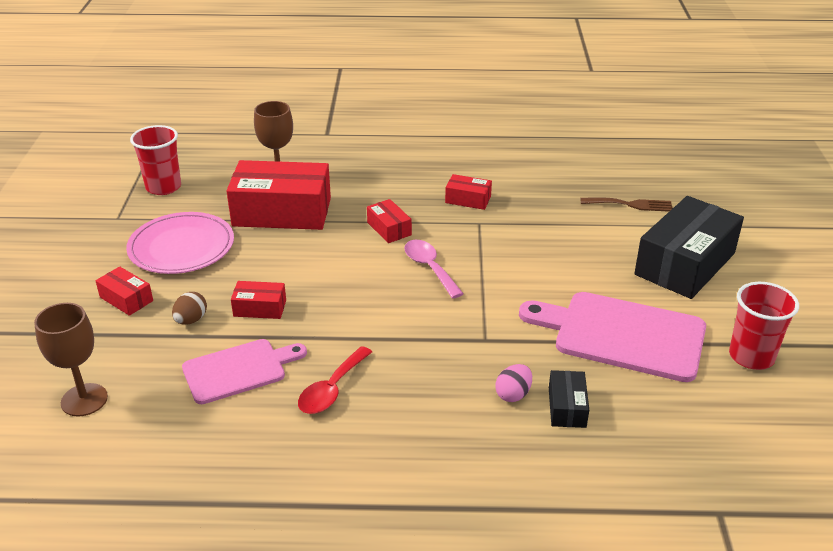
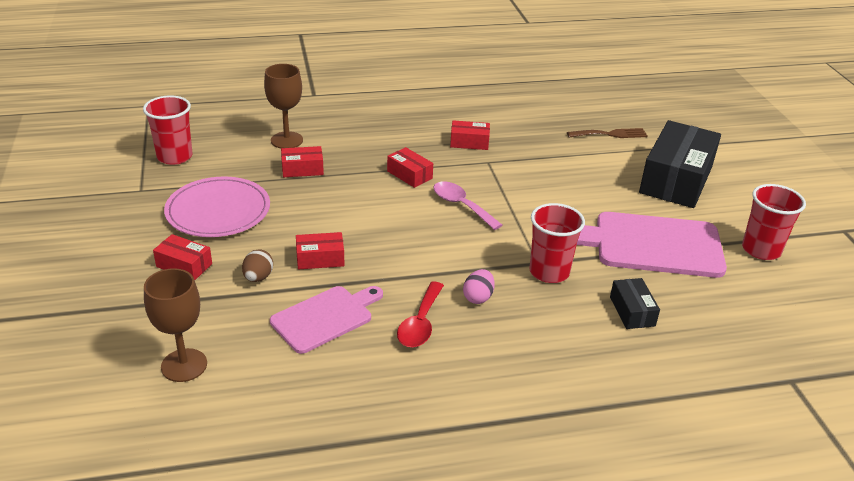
camera: 15 degrees left, 0 degrees up
(282, 212) = (302, 169): red box -> red box, size x0.46
(493, 351) = (549, 272): none -> red cup
(513, 394) = (582, 306): pink egg -> pink egg (478, 297)

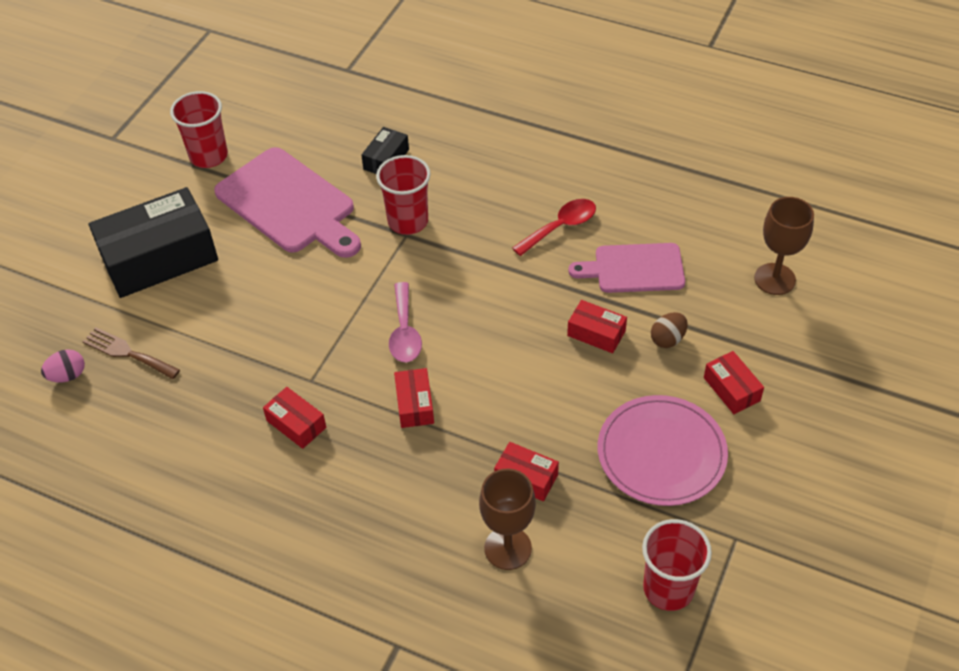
camera: 140 degrees left, 15 degrees up
(478, 297) = (492, 227): pink egg -> pink egg (68, 375)

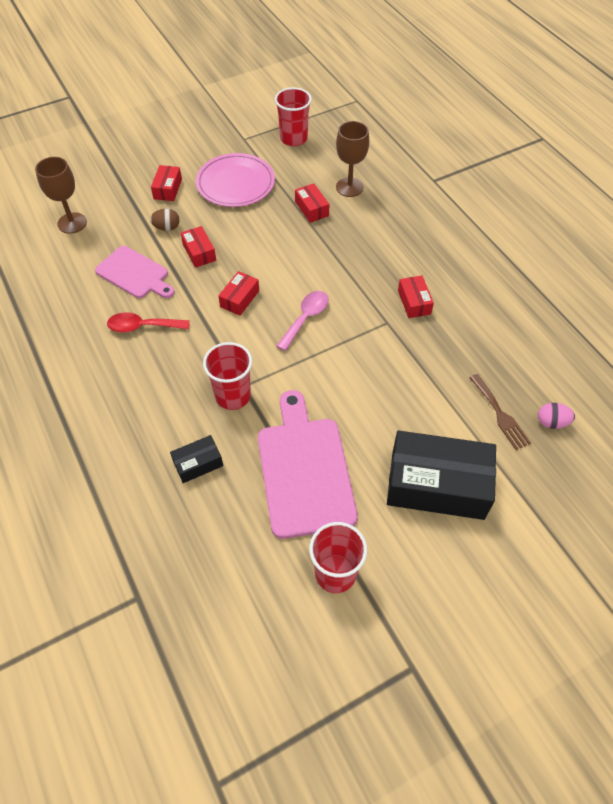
camera: 145 degrees left, 5 degrees up
(414, 404) = (337, 274): red box -> red box (239, 299)

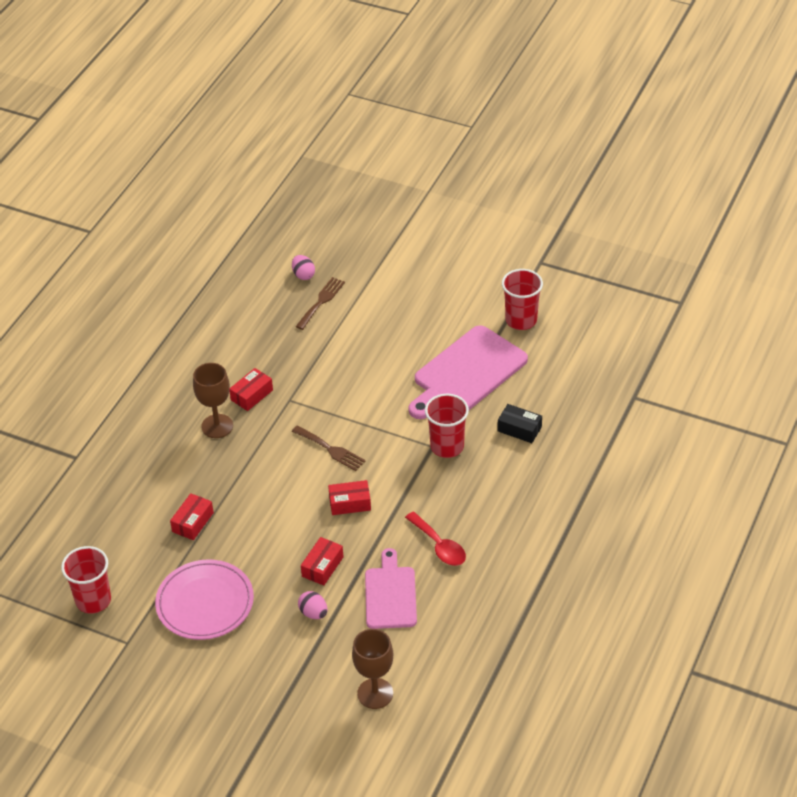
camera: 125 degrees left, 10 degrees down
(167, 227) = (313, 613): brown egg -> pink egg
(168, 189) = (260, 652): red box -> none
(306, 318) = (331, 449): pink spoon -> brown fork
(349, 187) = (137, 512): brown goblet -> brown goblet (217, 426)
(437, 485) = (411, 306): black box -> none

